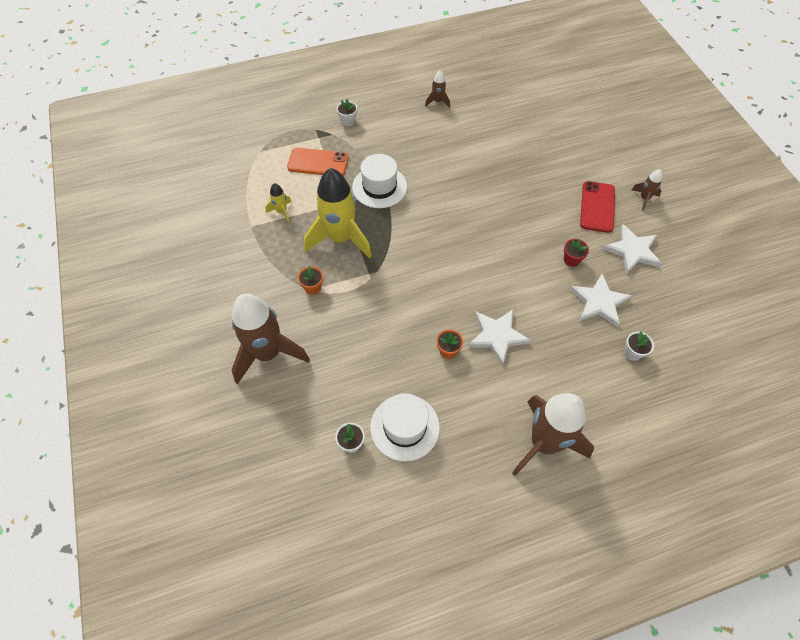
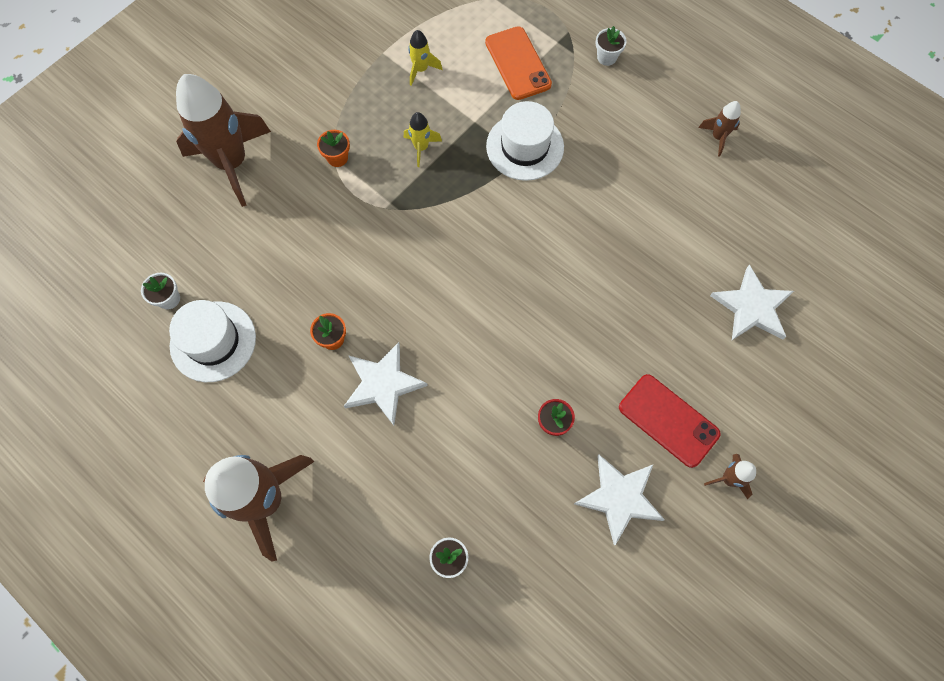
camera: 60 degrees right, 10 degrees up
(340, 238) = (421, 148): yellow rocket -> yellow rocket, size x0.43
(597, 207) = (668, 420): red phone -> red phone turned 60 degrees clockwise
(599, 302) = (505, 486): white star -> white star (752, 307)

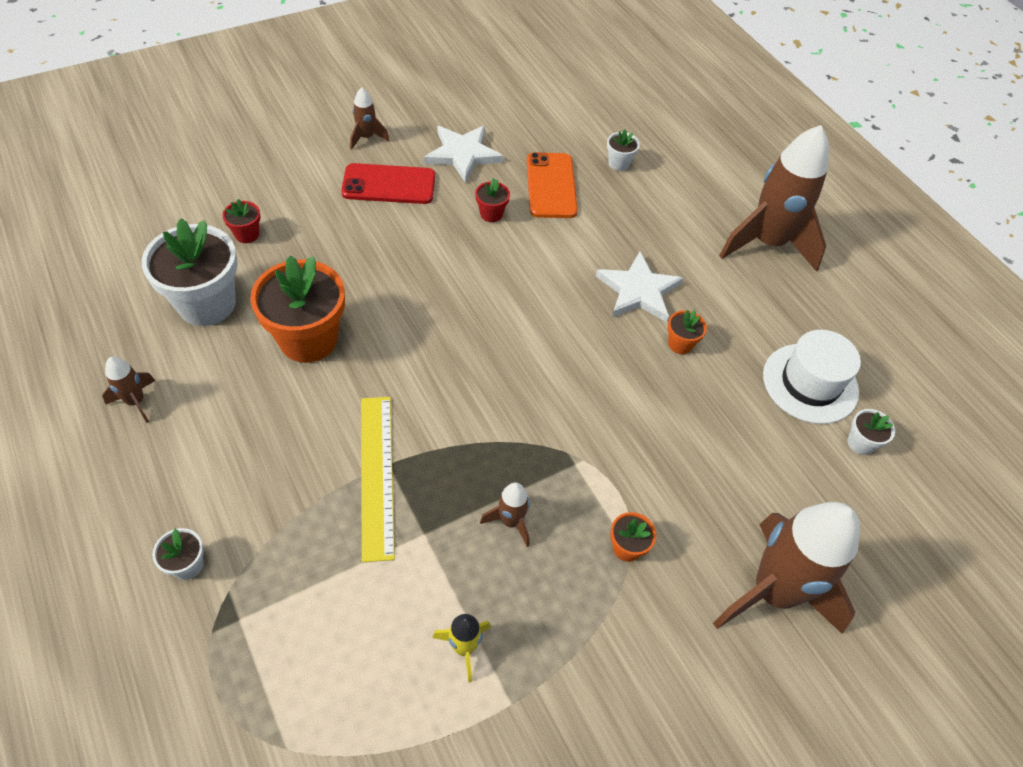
camera: 165 degrees left, 15 degrees down
(421, 148) = (510, 521): yellow rocket -> brown rocket
(518, 63) = (318, 603): orange phone -> orange phone (551, 186)
(525, 147) = (377, 475): white hat -> yellow ruler
(634, 228) = (308, 339): none -> orange flower pot
(668, 420) = (389, 184): red phone -> red phone turned 60 degrees counterclockwise
(731, 228) = (207, 304): none -> white flower pot
(752, 307) = (247, 234): white star -> red flower pot

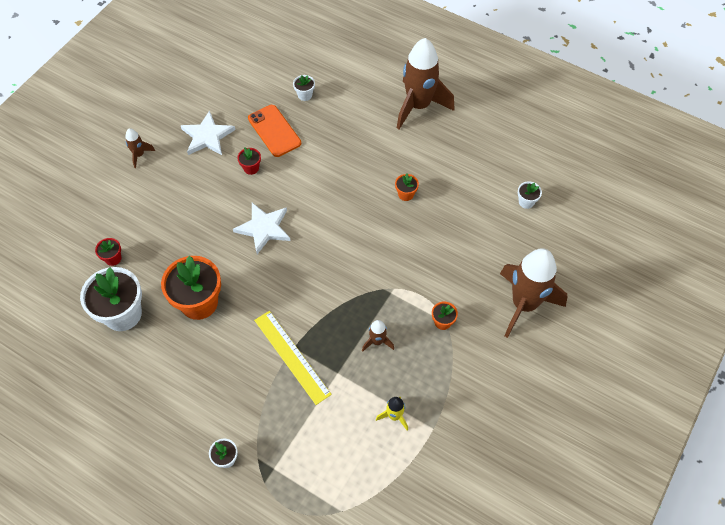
camera: 25 degrees left, 5 degrees up
(136, 401) = (127, 392): brown rocket -> none
(389, 184) = (176, 180): red phone -> none
(638, 290) = (365, 173): white star -> white star (264, 228)
(810, 383) = (485, 181): white hat -> none

